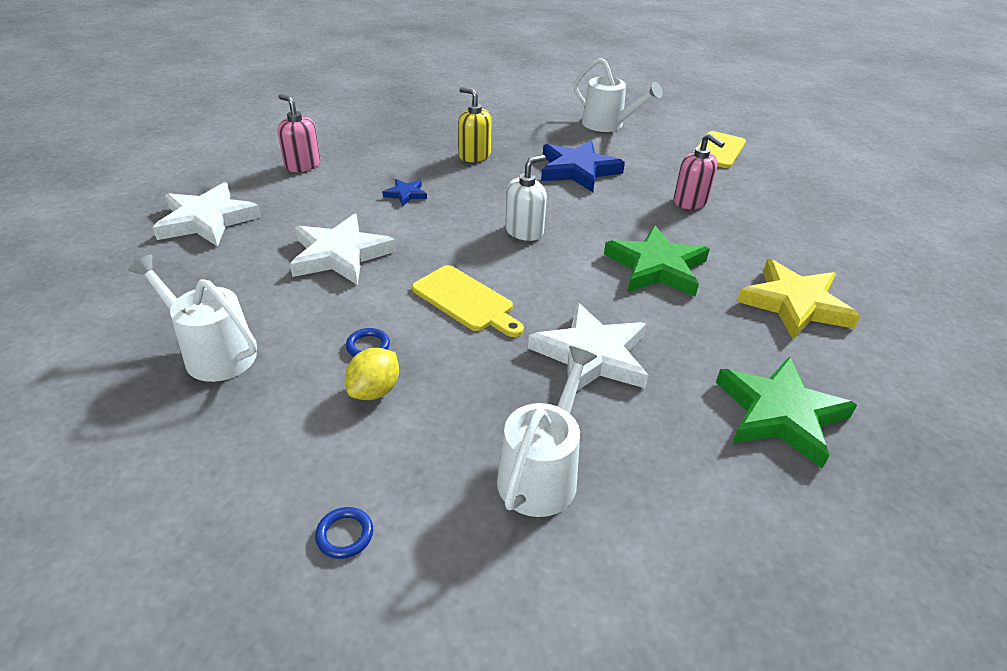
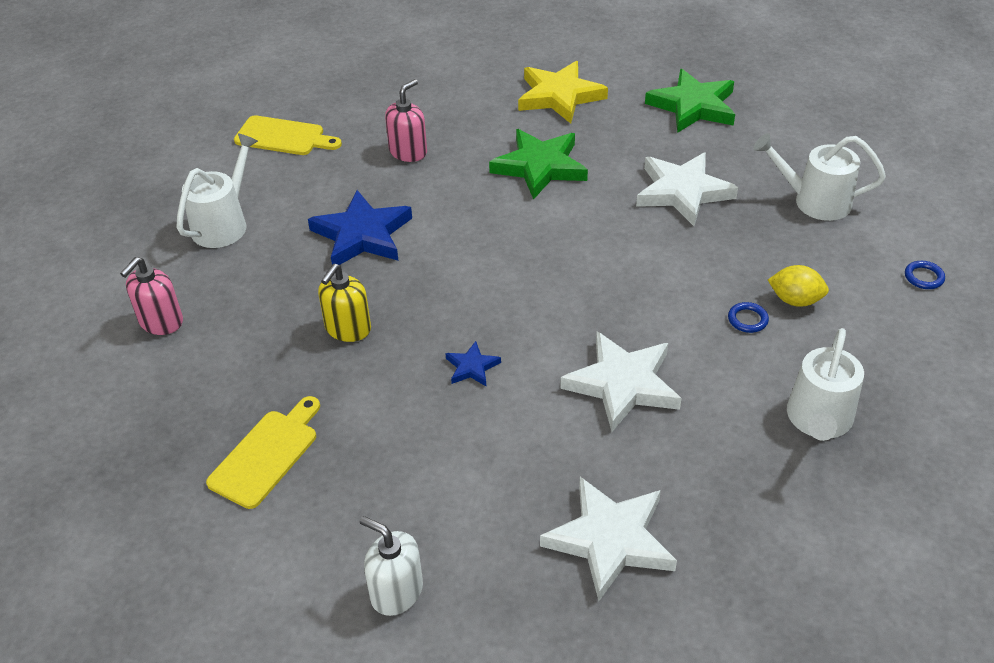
camera: 100 degrees left, 5 degrees up
(302, 165) = (429, 499): pink soap dispenser -> pink soap dispenser (161, 322)
(466, 301) = (651, 274): yellow cutting board -> yellow cutting board (267, 454)
(524, 231) = (514, 256): white soap dispenser -> white soap dispenser (396, 591)

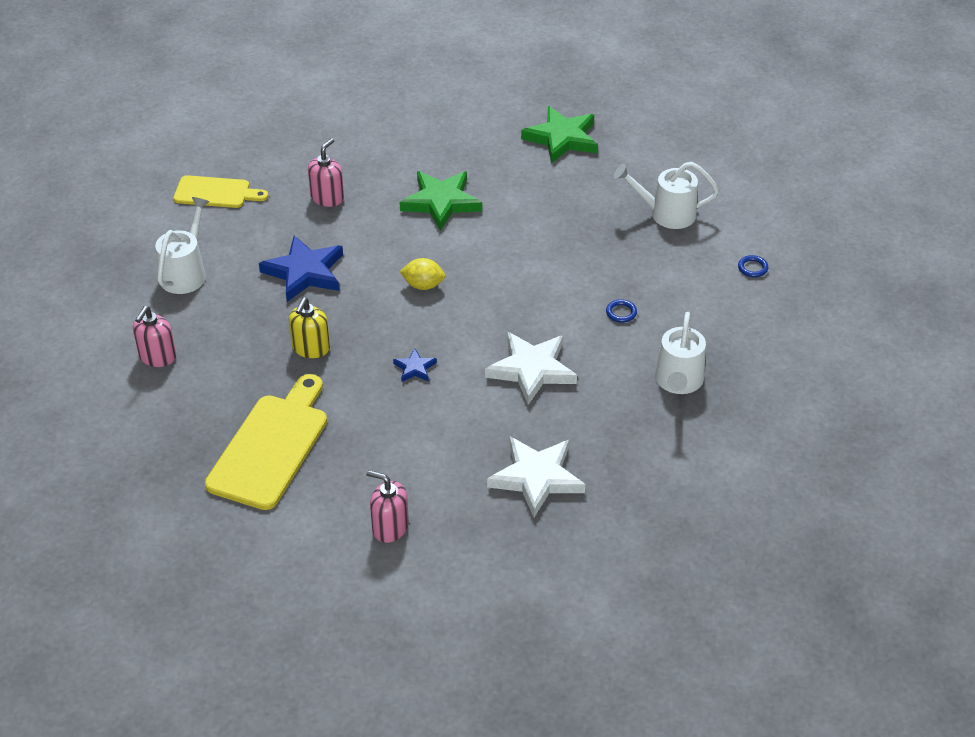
camera: 10 degrees left, 0 degrees up
(267, 454) = (271, 446): yellow cutting board -> yellow cutting board, size x1.62
(396, 591) = (390, 527): white soap dispenser -> pink soap dispenser
(559, 96) = (447, 137): yellow star -> none
(682, 192) = (561, 214): white star -> none
(795, 300) = (656, 295): yellow lemon -> yellow lemon (423, 285)

